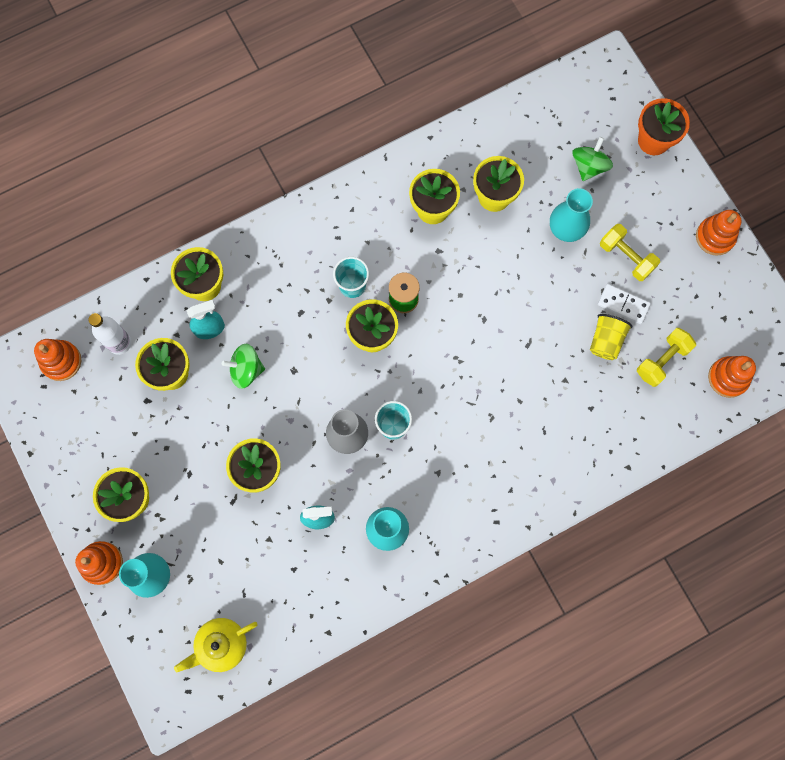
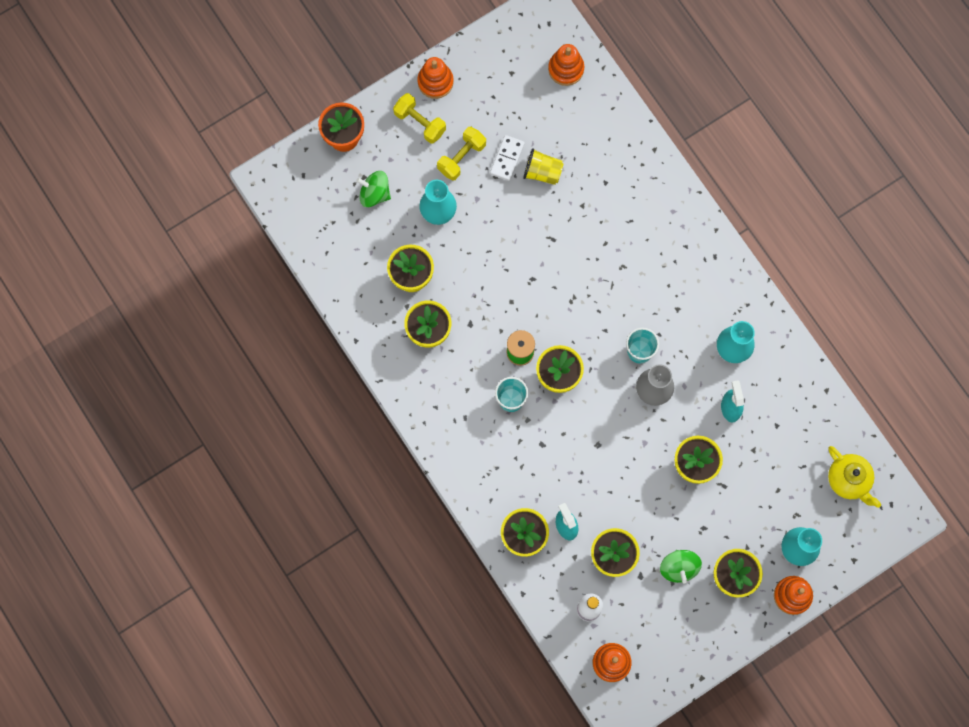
camera: 95 degrees left, 0 degrees up
(246, 370) = (602, 488): green spinning top -> green spinning top (679, 567)
(662, 360) = (556, 124): yellow dumbbell -> yellow dumbbell (420, 123)

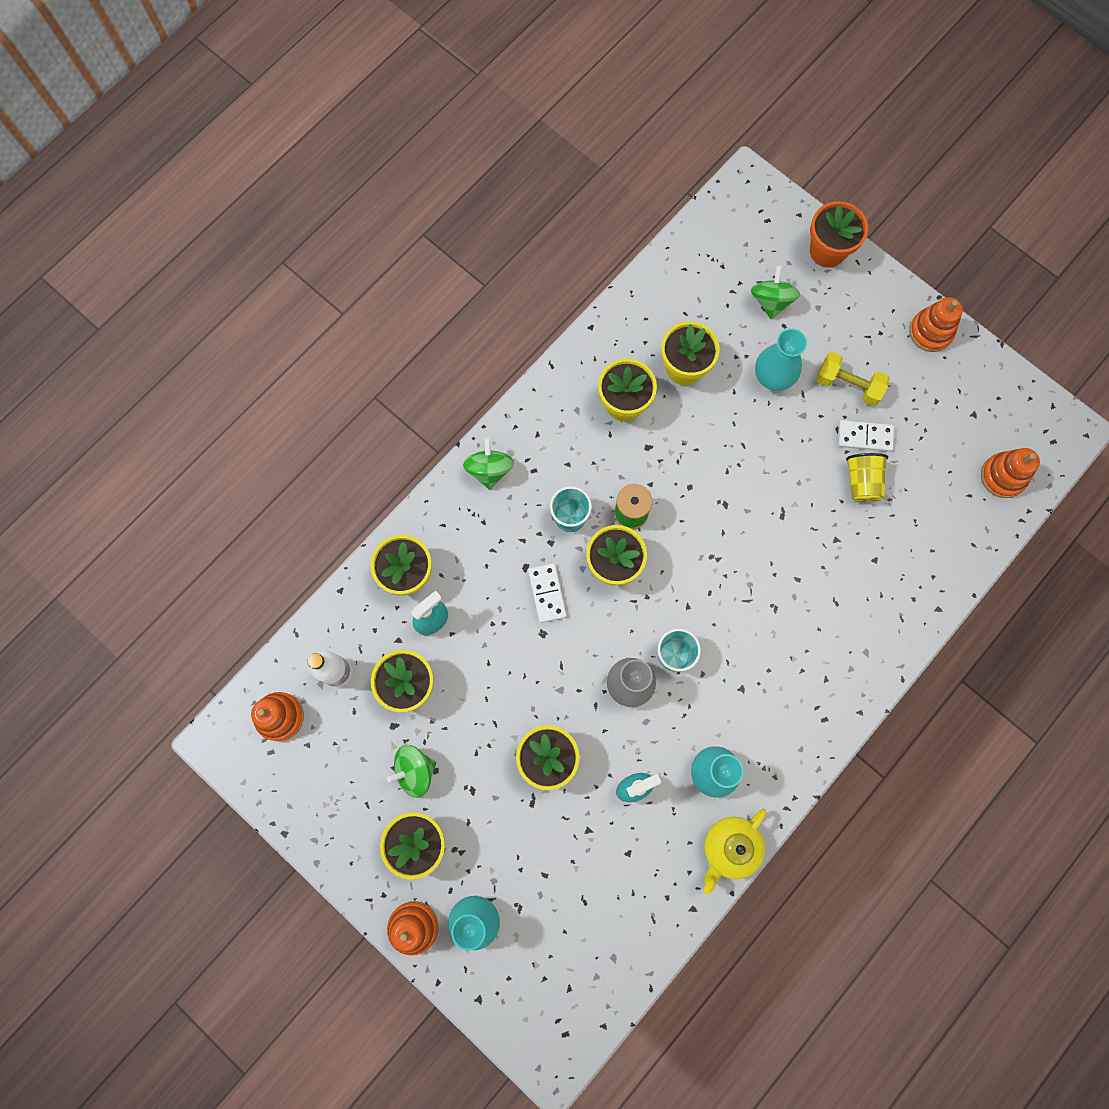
camera: 75 degrees right, 0 degrees up
(420, 123) = (874, 328): yellow dumbbell -> none
(455, 452) = (489, 470): none -> green spinning top
(567, 433) = (547, 593): none -> white domino
(848, 480) = (582, 967): yellow teapot -> yellow teapot (729, 847)

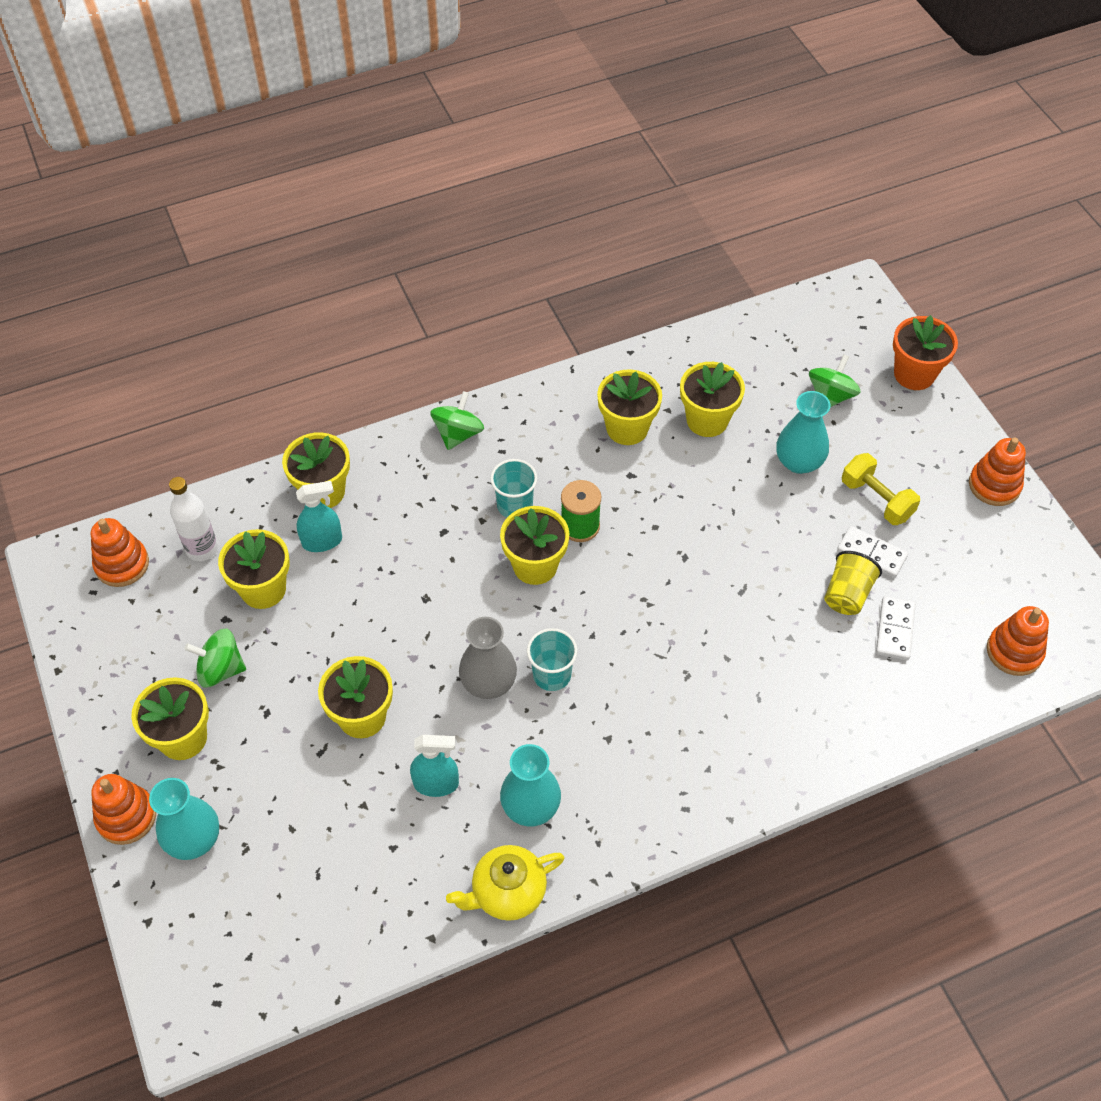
camera: 25 degrees right, 20 degrees down
(547, 593) = (451, 563): white domino -> white domino (895, 629)

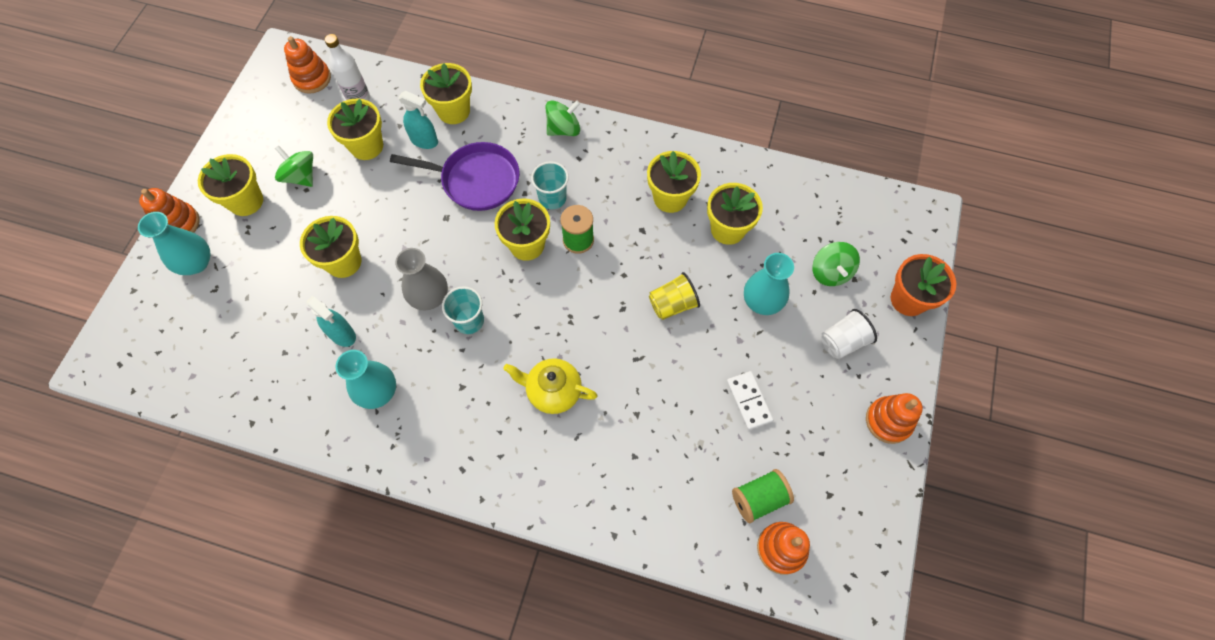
camera: 40 degrees right, 10 degrees up
(418, 542) = (475, 180): none -> purple pan
(507, 892) = (315, 432): yellow teapot -> yellow teapot (553, 391)
(830, 396) = (830, 272): green spinning top -> green spinning top turned 105 degrees clockwise
(847, 594) = (704, 415): yellow cup -> yellow cup (672, 304)
(876, 499) = (790, 367): yellow dumbbell -> none
(895, 629) = (712, 465): white domino -> none
(897, 447) = (842, 341): none -> white cup
(958, 626) = (759, 498): none -> green spool

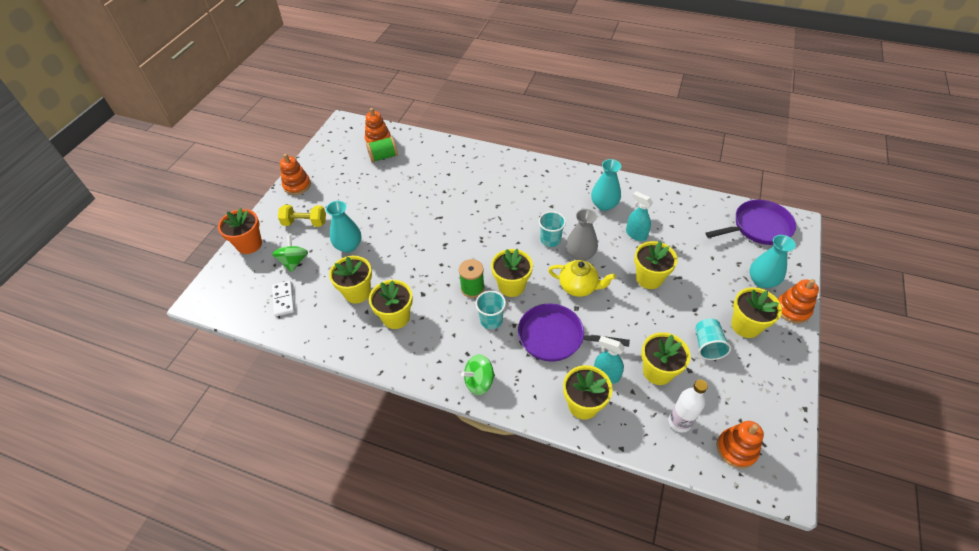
camera: 175 degrees left, 15 degrees down
(157, 353) = (758, 227): none -> purple pan
(301, 176) = (707, 345): green spinning top -> turquoise cup
(553, 391) = (494, 202): yellow teapot -> yellow teapot (578, 287)
(672, 304) = (410, 245): yellow cup -> none
(748, 401) = (375, 195): white domino -> white domino (283, 299)
(842, 341) = (305, 223): white cup -> yellow dumbbell

